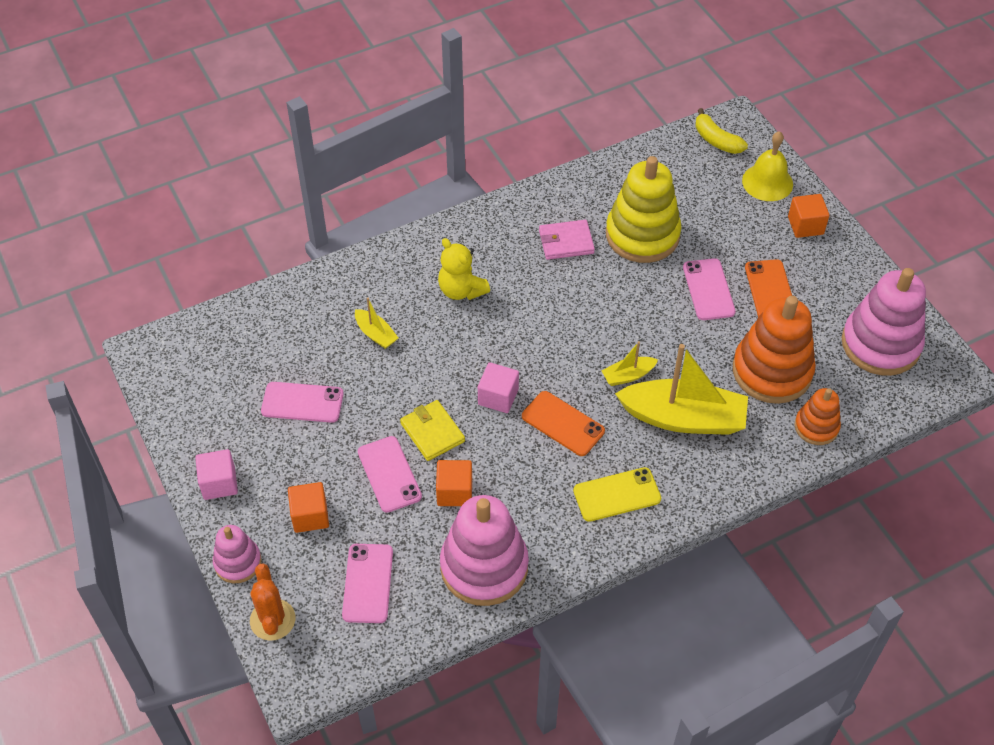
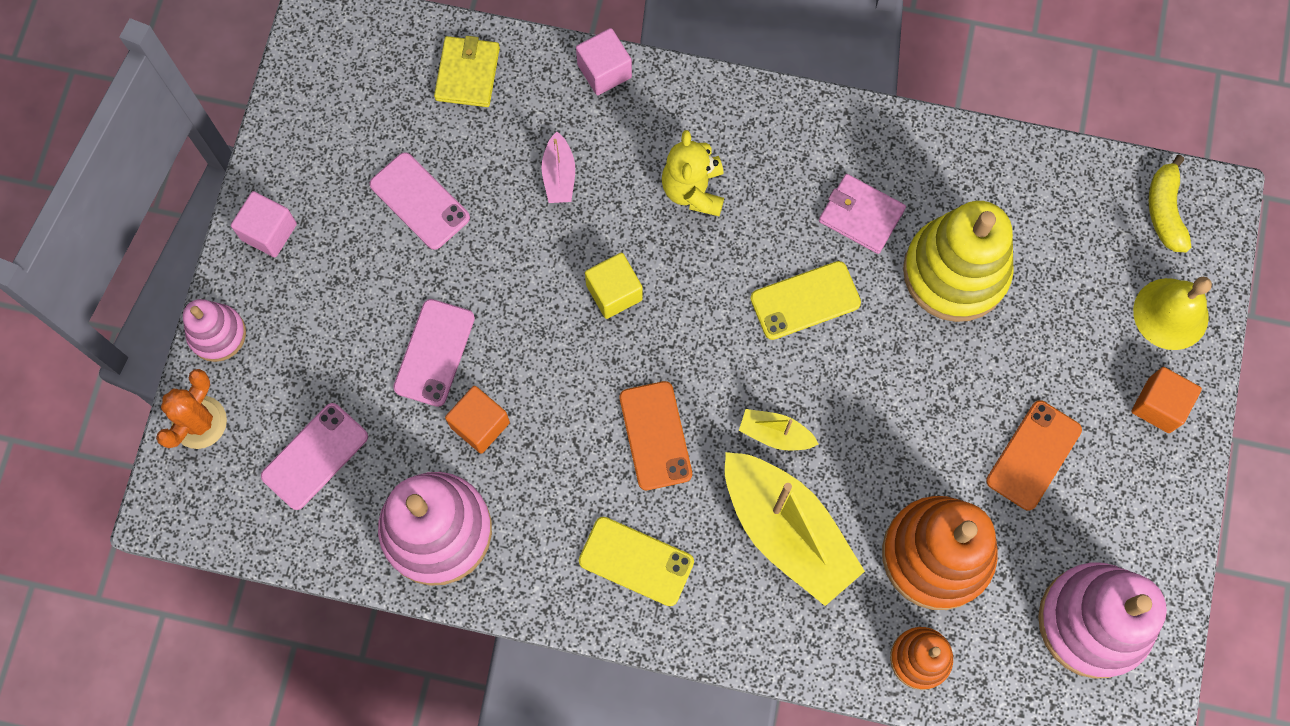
camera: 40 degrees right, 20 degrees up
(310, 516) = (322, 338): orange cube -> none
(376, 334) = (559, 175): yellow boat -> pink boat
(432, 432) = (516, 339): yellow wallet -> yellow wallet (467, 74)
(466, 370) = (614, 292): none -> yellow cube
(498, 397) = (617, 350): pink cube -> pink cube (604, 71)
(577, 301) = (805, 300): none -> yellow phone
(708, 289) = (964, 399): pink phone -> none

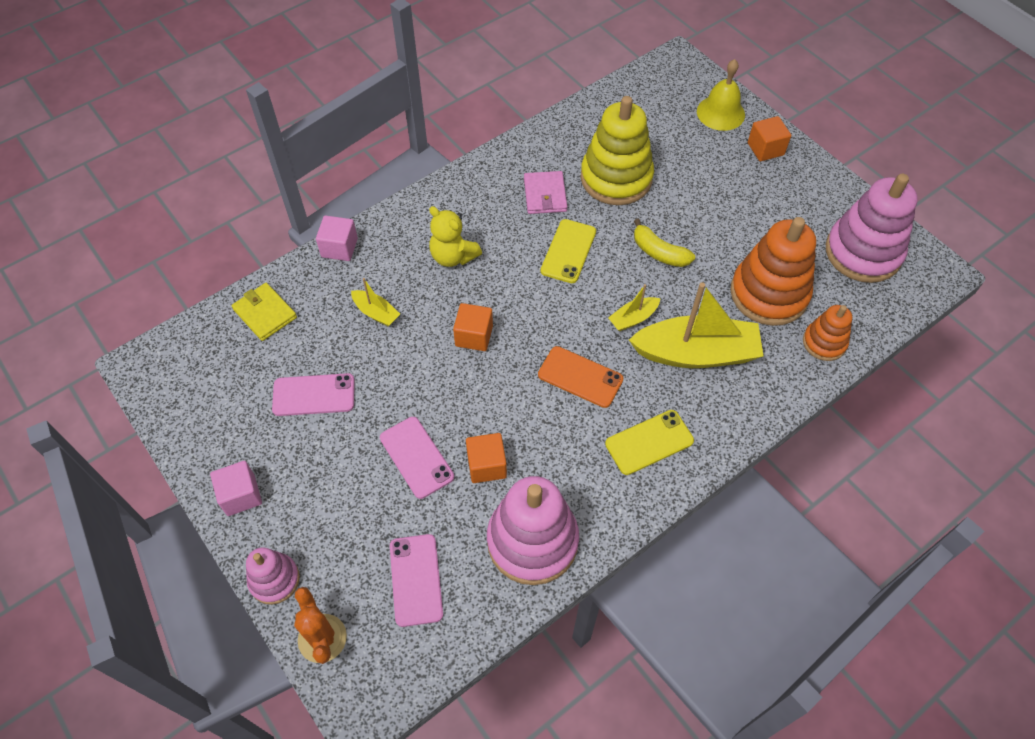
camera: 50 degrees left, 15 degrees down
(559, 175) = (376, 313): pink boat -> yellow boat
(614, 292) = (474, 336): yellow cube -> orange cube
(861, 215) = (545, 195): pink wallet -> pink wallet turned 75 degrees counterclockwise
(1033, 455) = (748, 215): orange phone -> none
(1164, 211) = (664, 80): yellow banana -> yellow banana (659, 252)

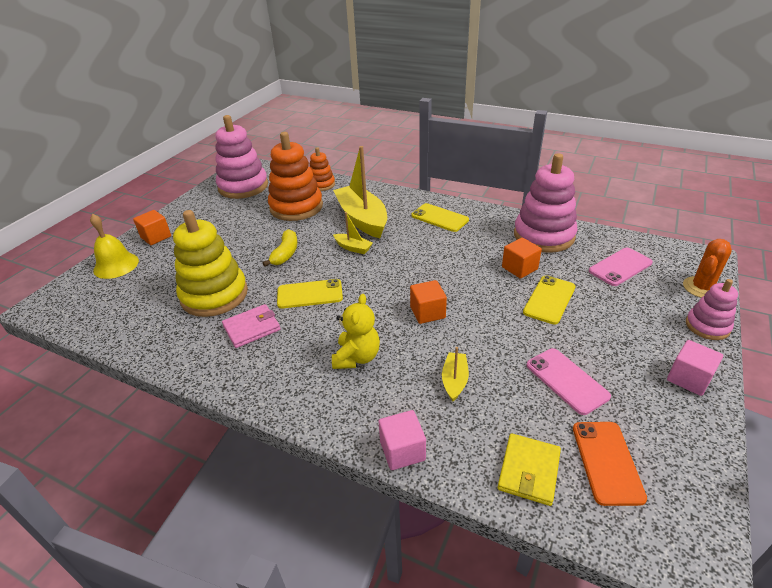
camera: 115 degrees left, 20 degrees down
(416, 457) = (549, 300): pink phone -> yellow phone
(580, 377) = (418, 254): orange phone -> orange phone (607, 462)

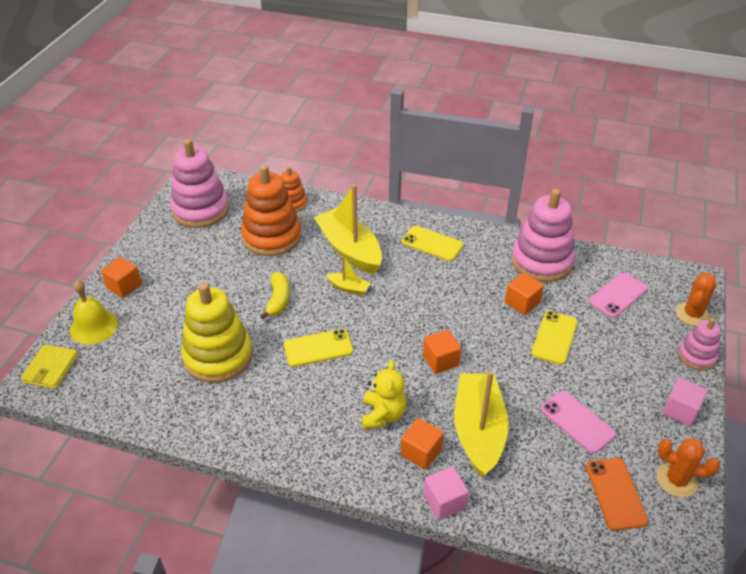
camera: 10 degrees left, 5 degrees up
(252, 328) = (270, 391): pink wallet -> none
(388, 396) = (421, 452): none -> orange cube
(454, 380) = (478, 430): yellow boat -> yellow boat, size x2.18
(529, 471) = (553, 508): yellow wallet -> yellow wallet (51, 368)
(684, 454) = (676, 480): none -> orange cactus

